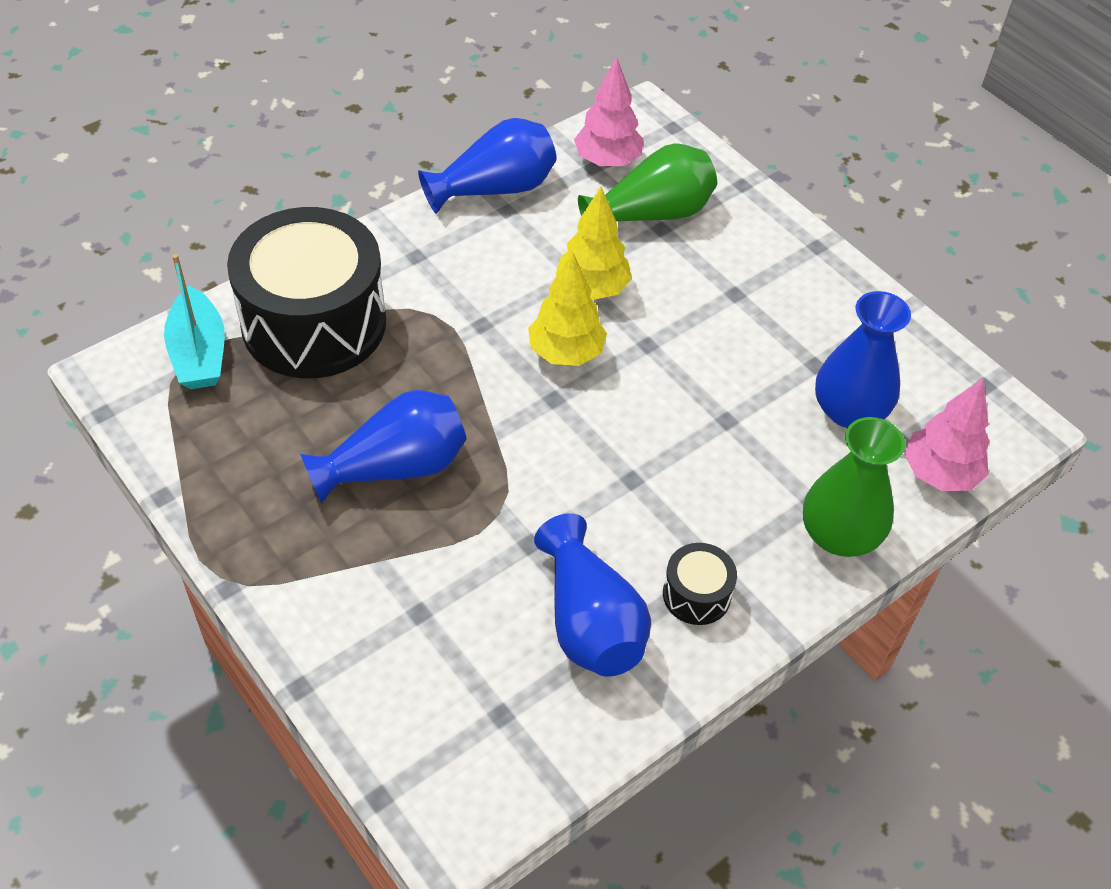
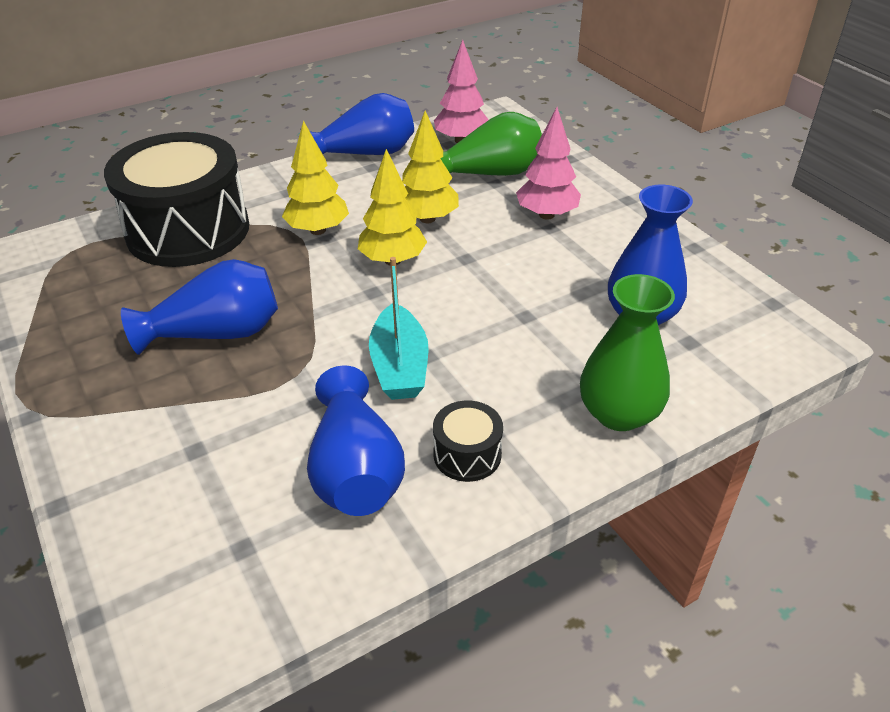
camera: 10 degrees right, 10 degrees down
(199, 353) = (86, 245): turquoise boat -> turquoise boat (399, 366)
(468, 313) = (317, 230): none -> yellow tree
(939, 474) = (724, 370): pink tree -> pink tree (546, 215)

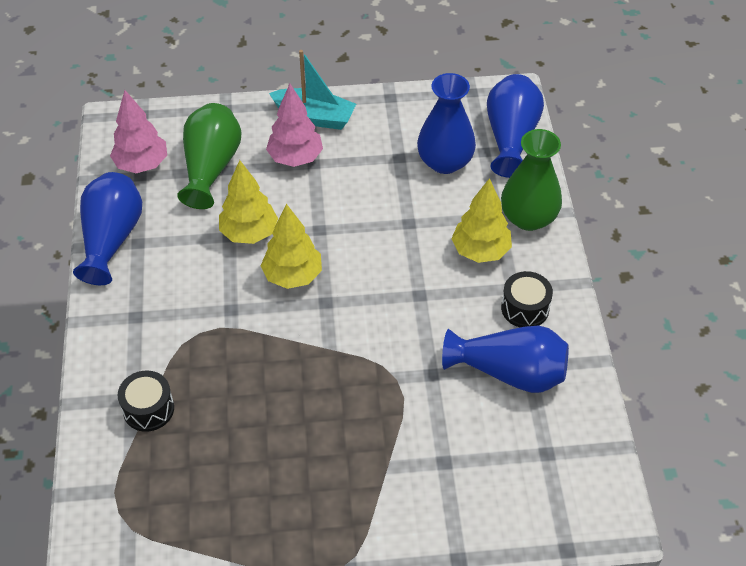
camera: 65 degrees left, 10 degrees up
(188, 230) = (148, 409): black drum -> black drum, size x0.42
(217, 333) = (317, 419): blue vase -> blue vase (511, 137)
(317, 230) = (215, 312): yellow tree -> yellow tree (480, 251)
(399, 366) = (422, 315): turquoise boat -> turquoise boat (314, 117)

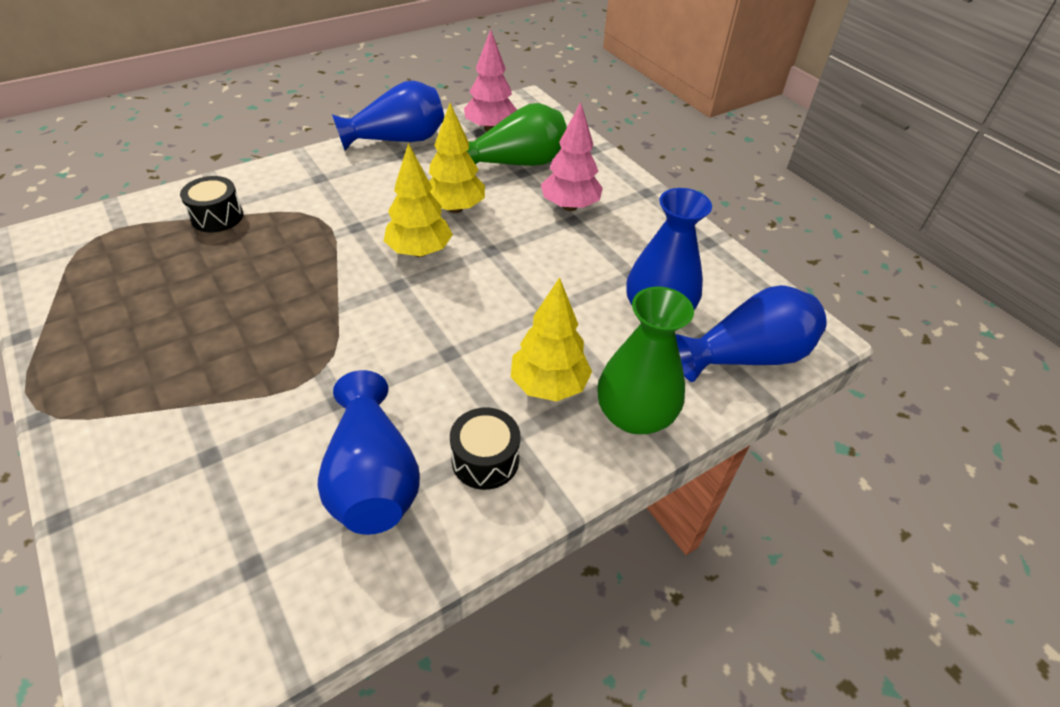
camera: 60 degrees right, 5 degrees down
(314, 117) = (632, 201): turquoise boat -> none

